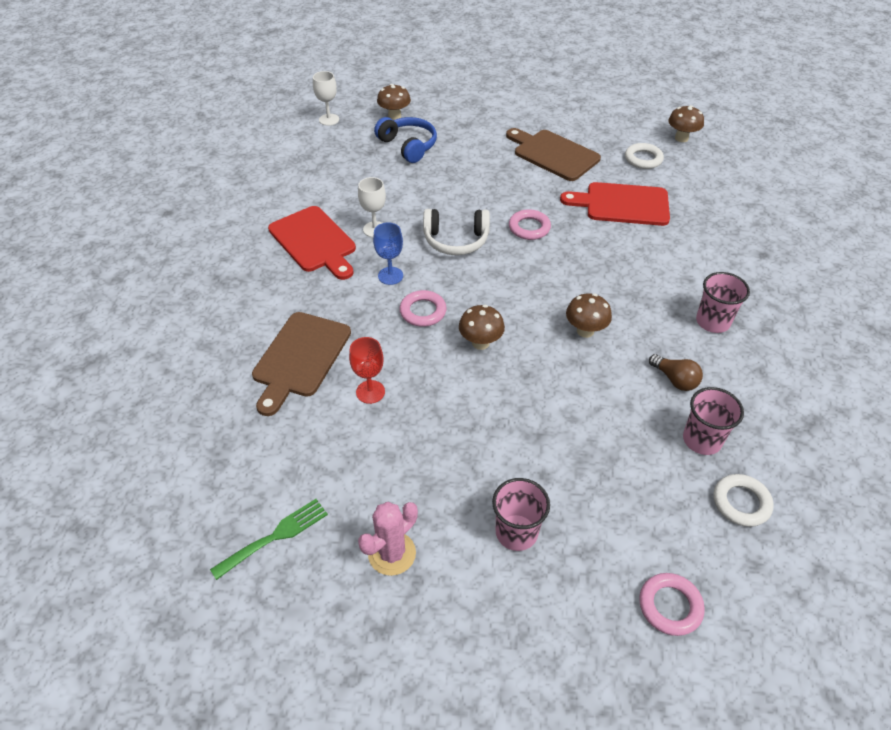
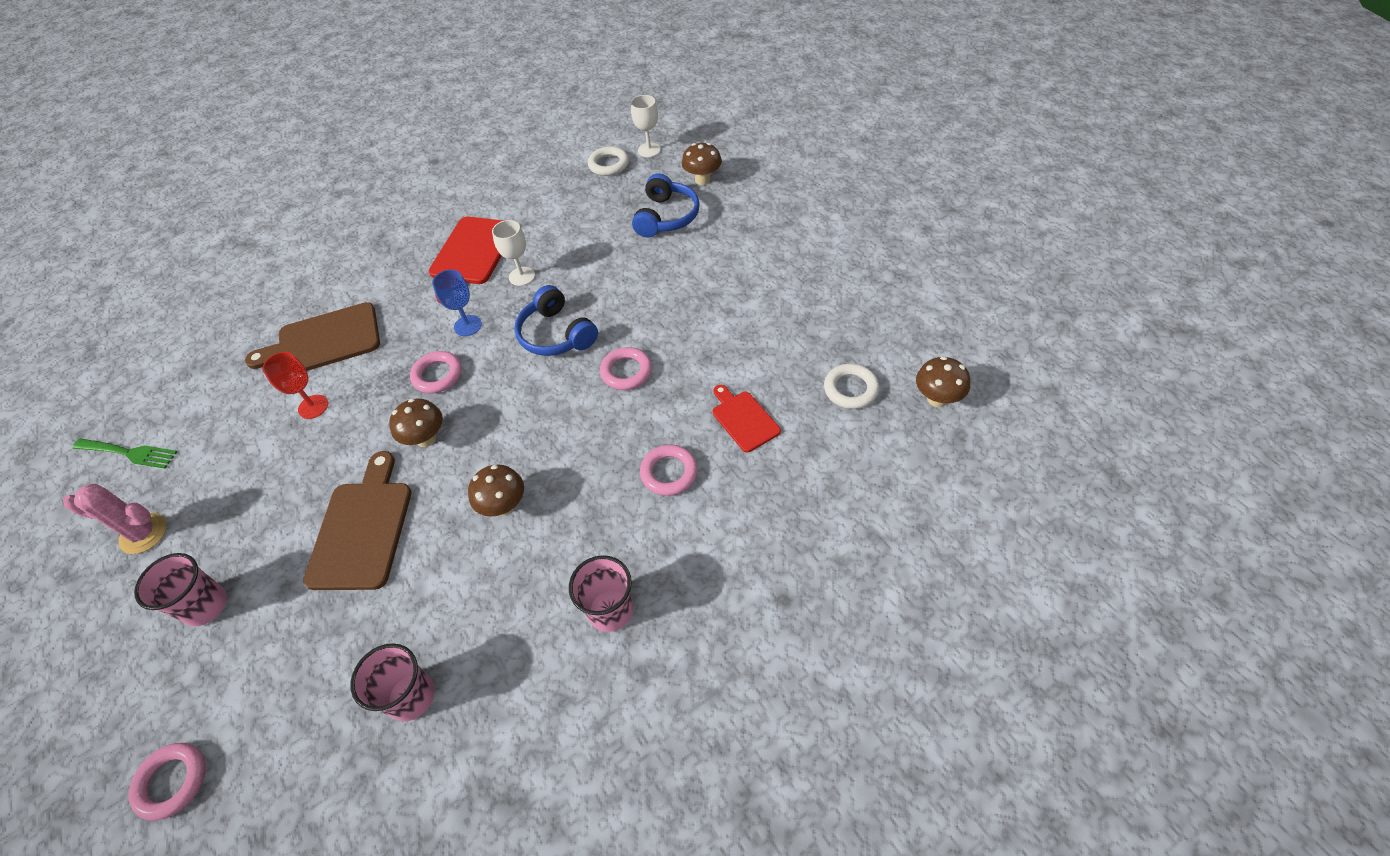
camera: 55 degrees right, 5 degrees up
(456, 240) = (556, 334): white headphones -> blue headphones
(553, 154) = (771, 316): brown cutting board -> brown cutting board (362, 529)
(622, 204) = (743, 419): red cutting board -> red cutting board, size x0.59
(632, 251) = (669, 473): none -> pink ring
(675, 380) = (487, 623): brown light bulb -> none
(741, 503) = (340, 782): white ring -> white ring (609, 165)

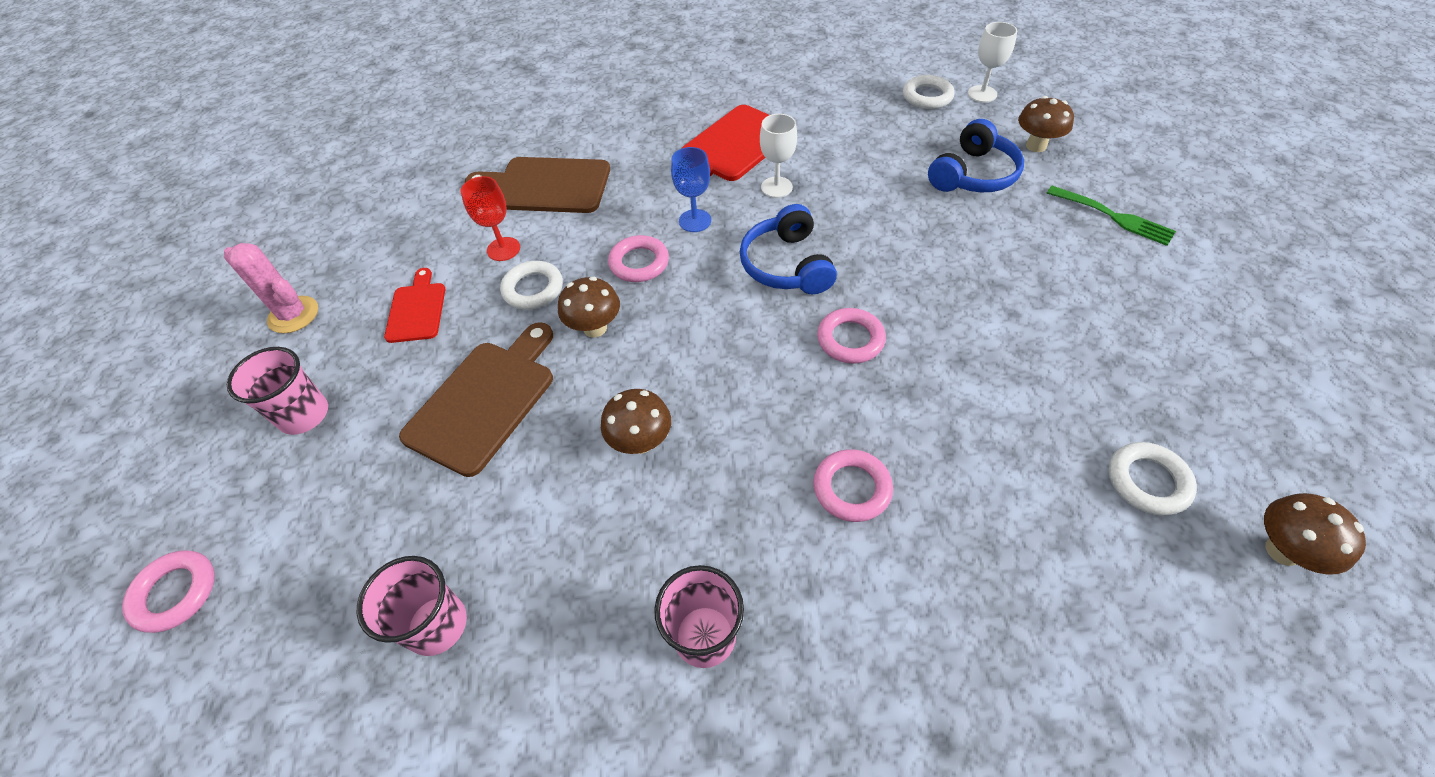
camera: 25 degrees right, 0 degrees up
(129, 453) = (325, 230): green fork -> green fork (1114, 217)
(357, 429) = (533, 289): none -> white ring
(743, 419) = (977, 460): red cutting board -> red cutting board (417, 309)

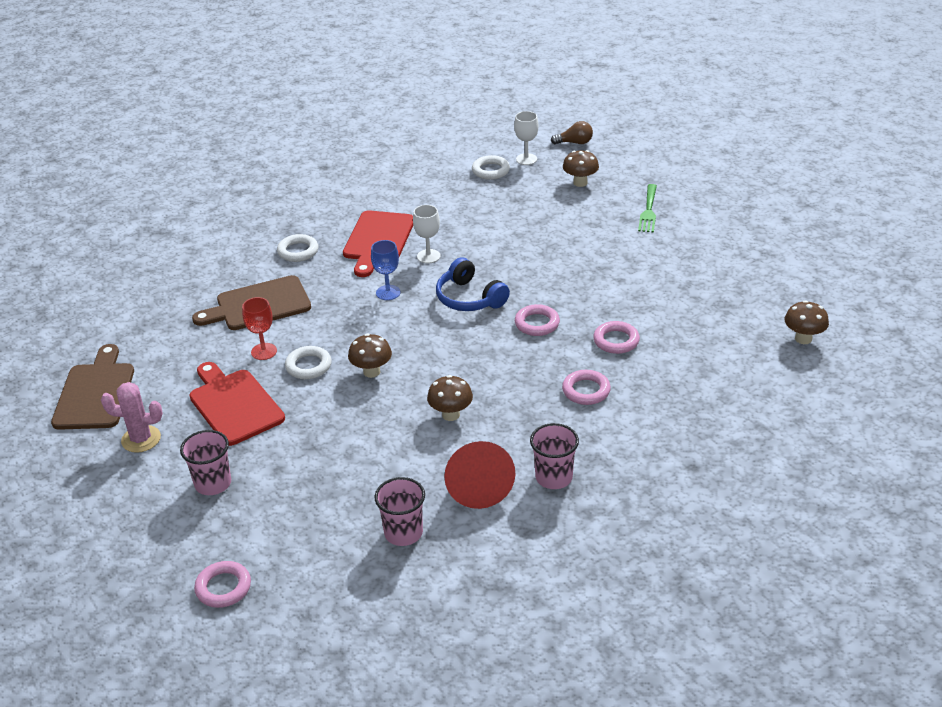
camera: 30 degrees left, 15 degrees down
(417, 309) = (234, 405): red cutting board -> red cutting board, size x1.71
(484, 401) = (332, 432): brown cutting board -> brown cutting board (95, 393)
(591, 591) = (478, 485): none -> red cone
(639, 263) = (370, 328): pink ring -> pink ring (616, 341)
(973, 175) = (551, 211): blue headphones -> none
(1059, 89) = (574, 143): none -> brown light bulb
(1114, 217) = (648, 211): green fork -> green fork turned 90 degrees clockwise
(1147, 481) = (730, 333): white ring -> white ring (298, 251)

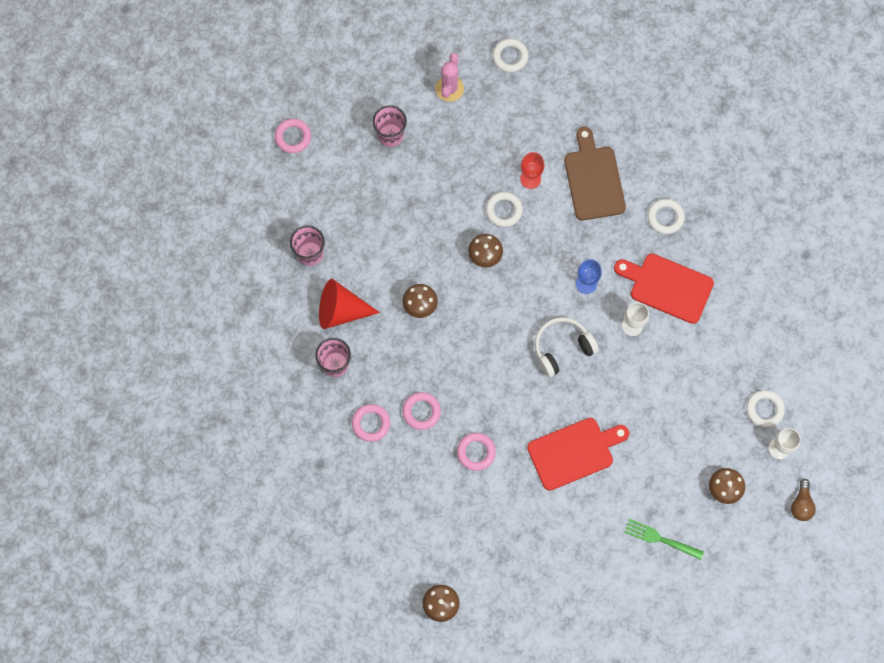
camera: 100 degrees right, 35 degrees up
(95, 393) = (510, 57): brown cutting board -> white ring
(234, 405) = (471, 153): red cutting board -> red cutting board (574, 452)
(469, 298) = (562, 348): blue headphones -> white headphones
(537, 323) = (514, 395): pink ring -> pink ring (371, 423)

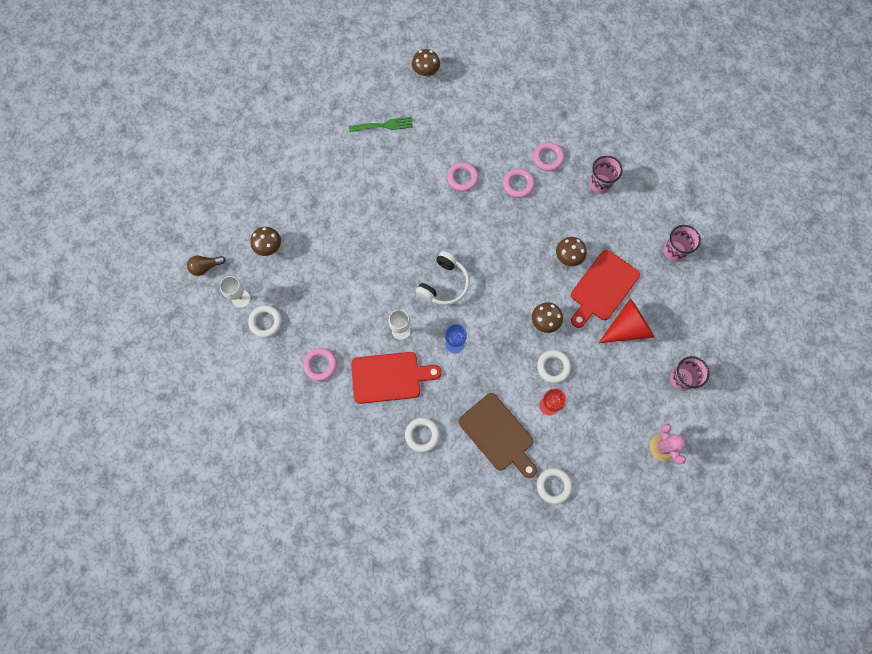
camera: 150 degrees right, 0 degrees up
(293, 137) = (753, 333): pink ring -> pink ring (320, 365)
(341, 310) = (622, 222): red cone -> red cone (627, 328)
(510, 57) = (632, 507): white ring -> white ring (553, 486)
(574, 452) = (392, 215): red cutting board -> red cutting board (602, 288)
(660, 539) = (298, 189): green fork -> green fork (384, 125)
(801, 504) = (206, 267): brown light bulb -> brown light bulb turned 90 degrees counterclockwise

